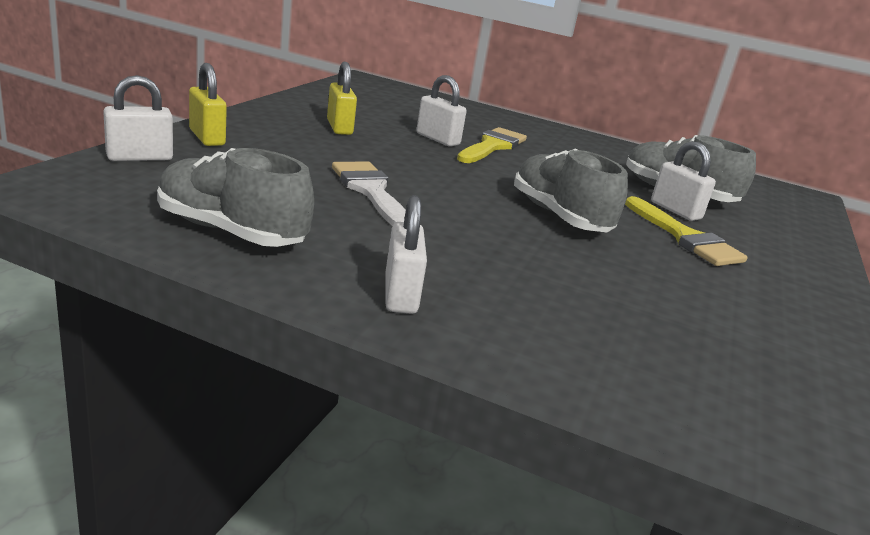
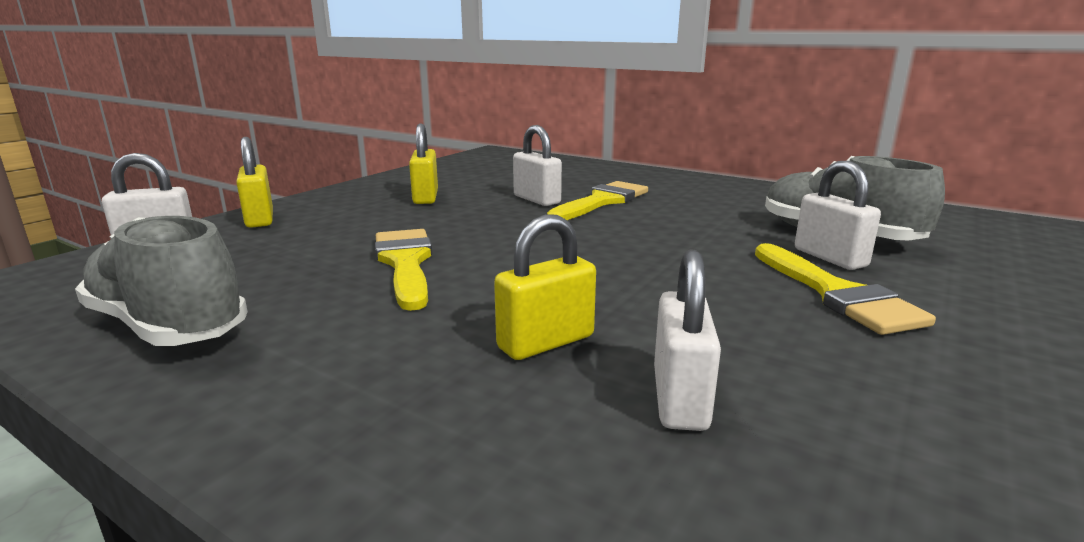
camera: 15 degrees right, 5 degrees down
(371, 191) = (405, 263): white brush -> yellow brush
(400, 294) = (326, 410): white padlock -> white padlock (679, 398)
(512, 259) = (546, 342): none -> yellow padlock
(559, 216) = (650, 276): grey shoe -> none

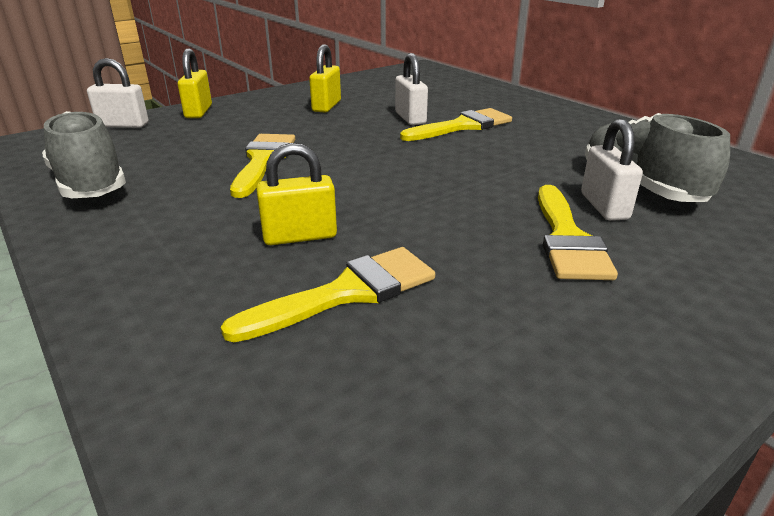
camera: 20 degrees right, 10 degrees up
(679, 398) = (347, 292): white padlock -> yellow brush

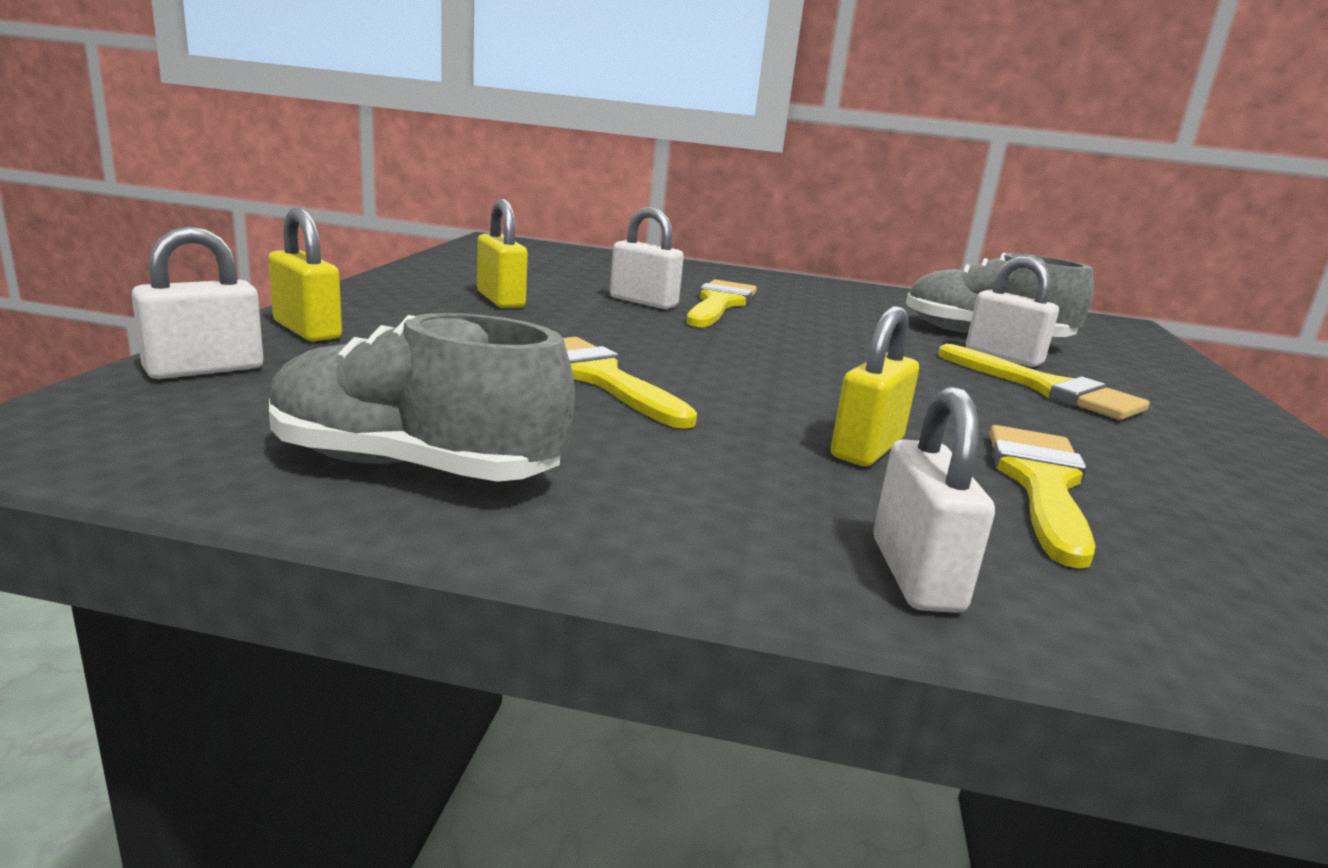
camera: 45 degrees left, 10 degrees down
(141, 302) = (915, 574): none -> white padlock

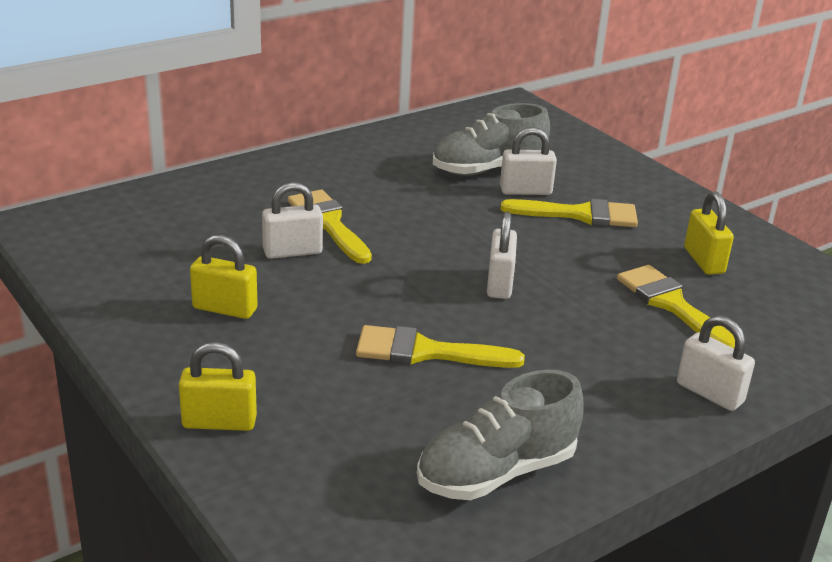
camera: 45 degrees left, 10 degrees up
(204, 369) = (269, 492): white padlock -> white padlock (499, 284)
(867, 448) = (596, 325): yellow padlock -> yellow padlock (703, 261)

